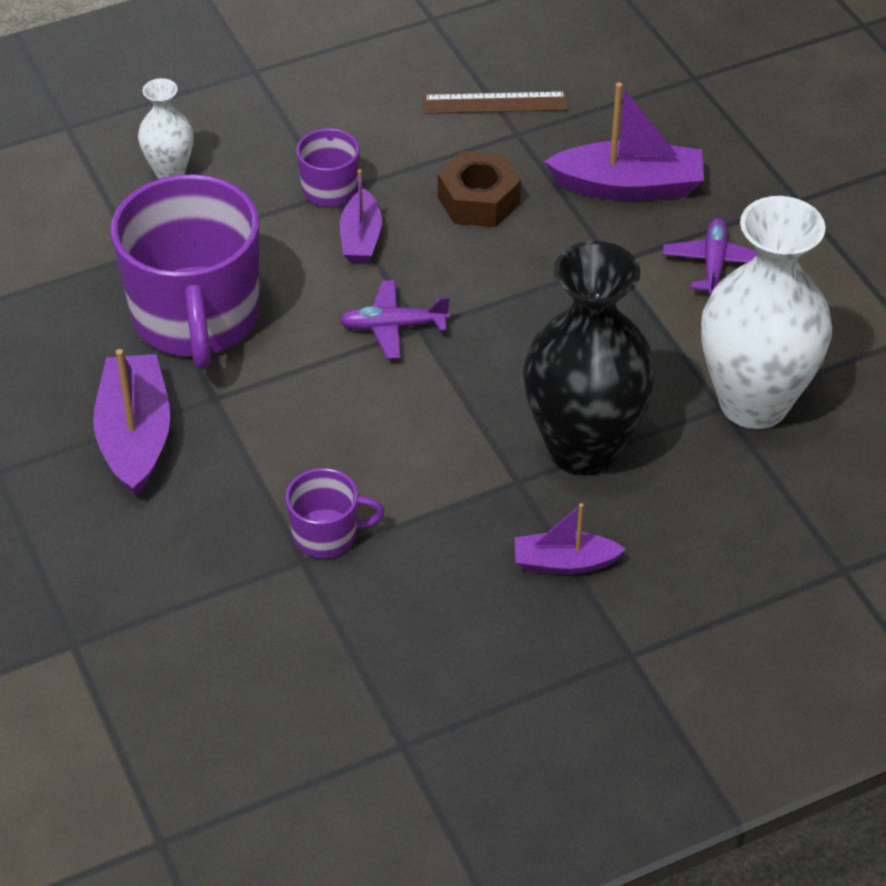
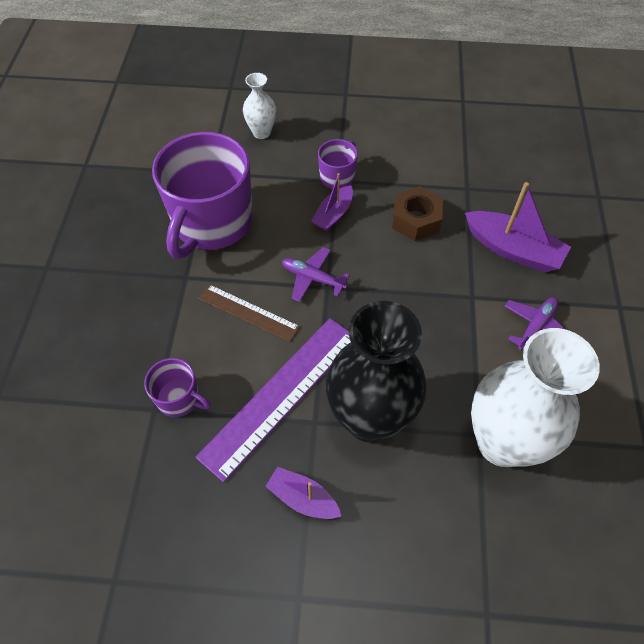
camera: 30 degrees right, 10 degrees up
(135, 436) = (128, 280): purple boat -> none
(454, 473) = (280, 395): none -> purple ruler
(495, 103) = (465, 164): brown ruler -> brown ruler (248, 312)

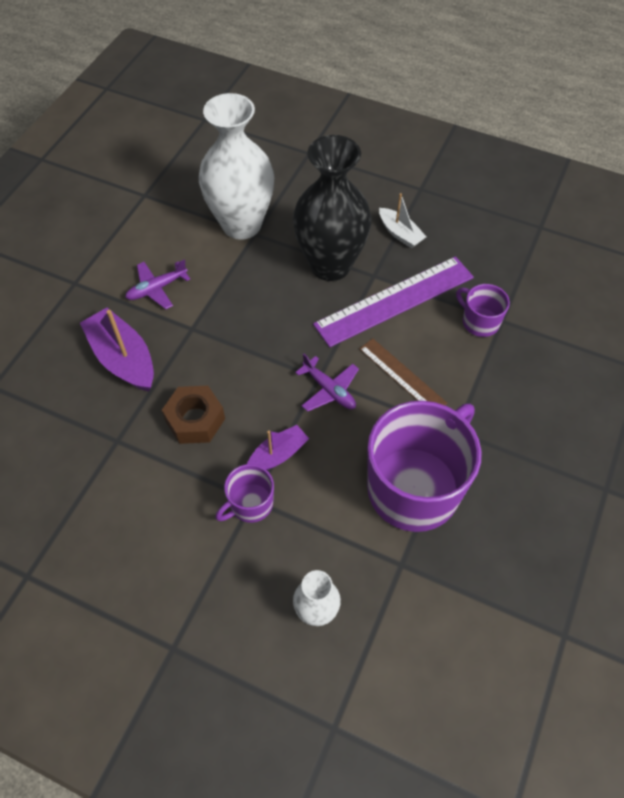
camera: 160 degrees left, 0 degrees up
(303, 498) = (400, 233): purple boat -> white boat

